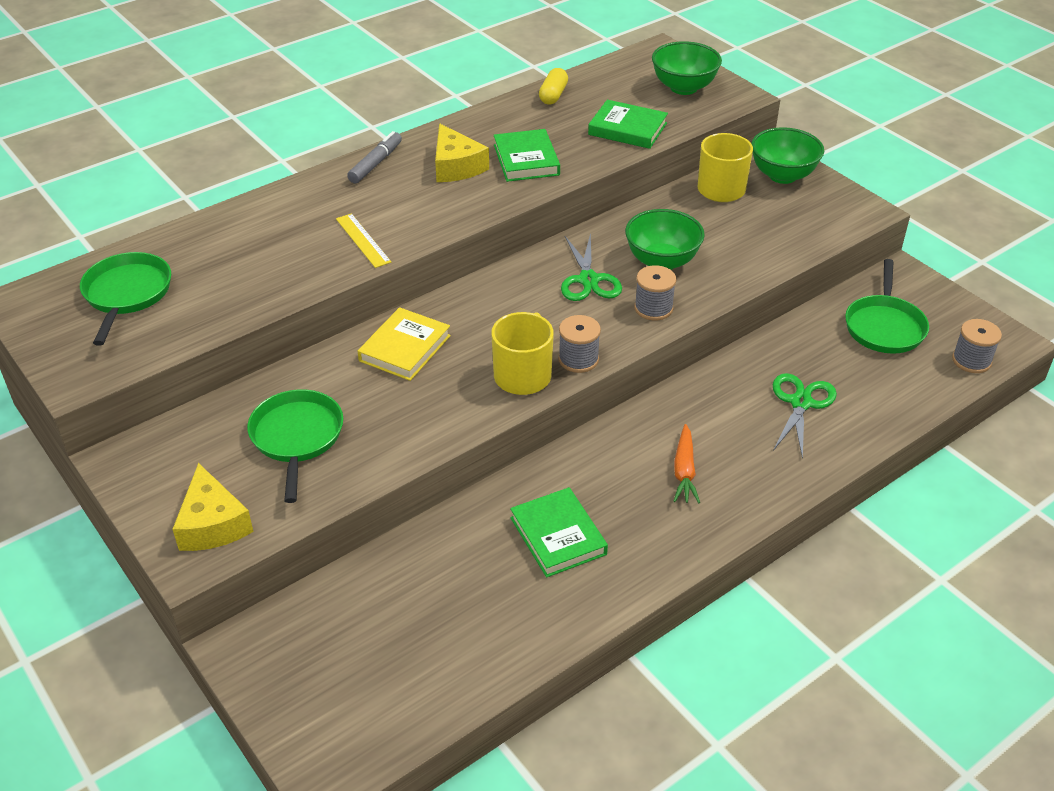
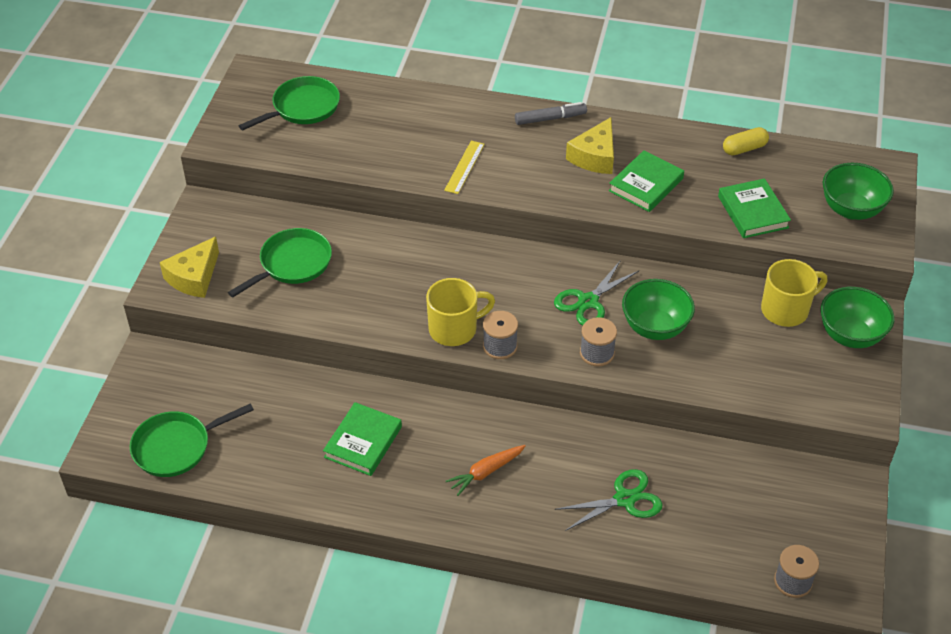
camera: 50 degrees right, 5 degrees up
(405, 348) = (418, 257): yellow book -> none
(884, 326) = (772, 505): green pan -> green pan (176, 447)

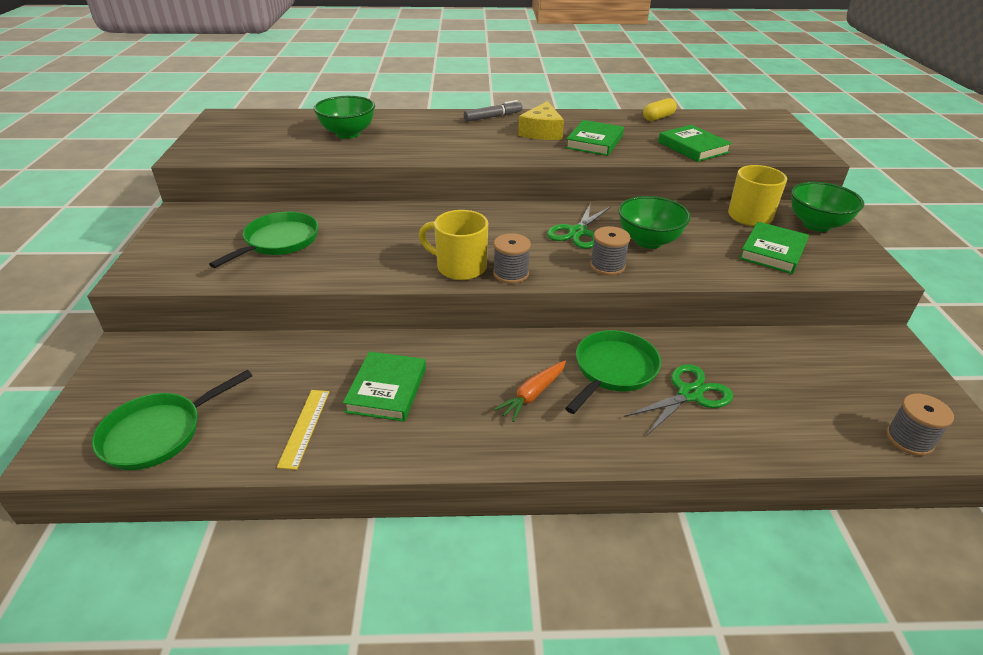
camera: 15 degrees left, 10 degrees down
(194, 277) = (172, 264): yellow cheese -> none
(302, 108) = (271, 130): green pan -> green pan (613, 370)
(454, 329) = (460, 267): yellow mug -> yellow mug turned 120 degrees counterclockwise
(464, 167) = (431, 147): yellow ruler -> yellow ruler (304, 427)
(776, 364) = (772, 251): none -> green book
(851, 209) = (768, 138): green bowl -> green bowl (348, 134)

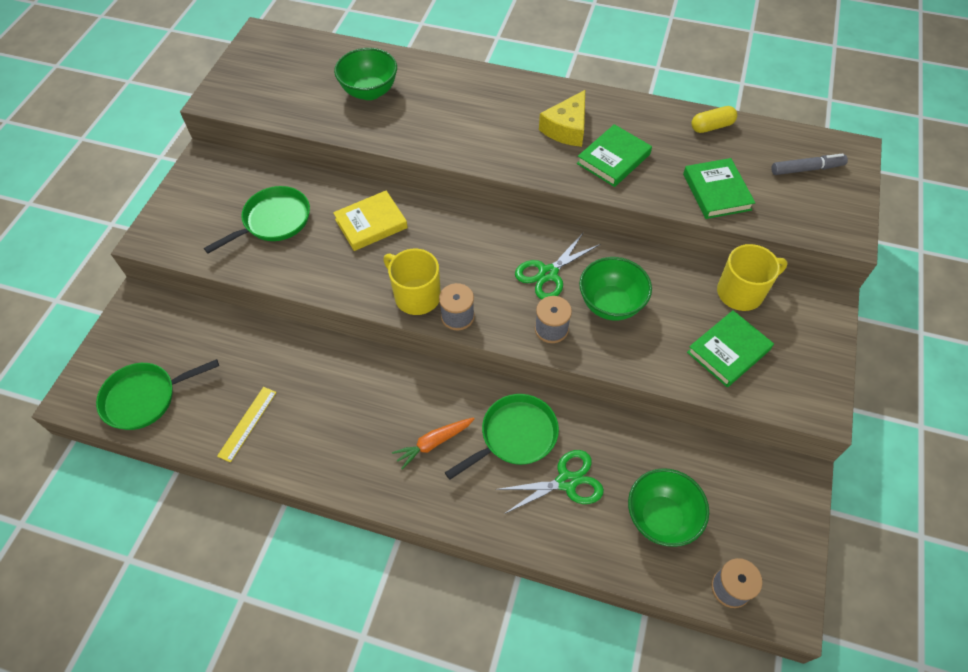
camera: 20 degrees right, 20 degrees up
(385, 228) = (371, 223): none -> yellow book
(387, 390) = (320, 403): green book -> none
(493, 117) = (528, 89): grey marker -> grey marker (806, 169)
(816, 225) = (804, 323): green bowl -> green bowl (661, 518)

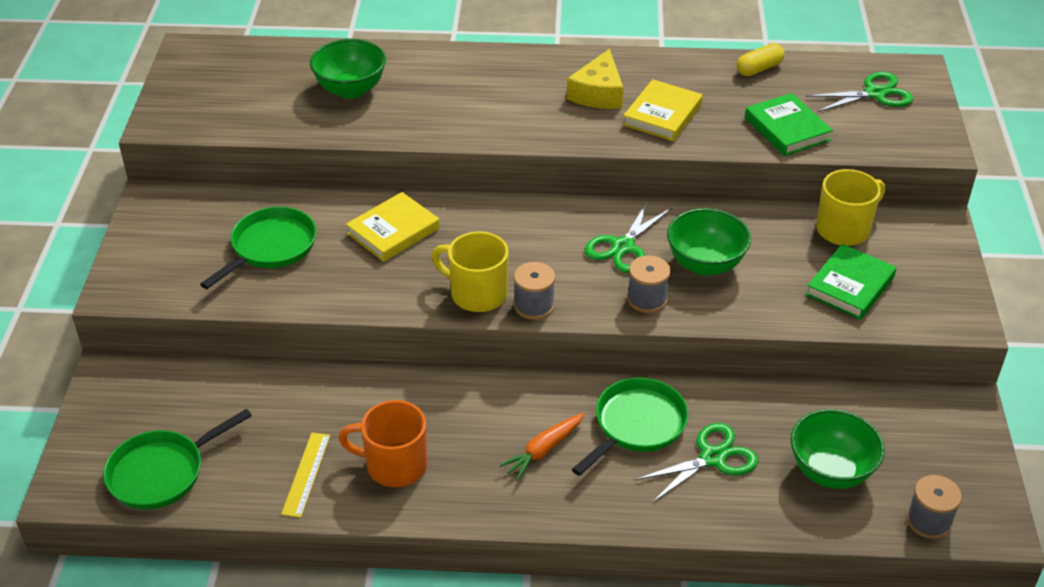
camera: 15 degrees left, 15 degrees down
(315, 430) = (394, 465): none -> orange mug
(613, 159) = (662, 115): green book -> yellow book
(806, 169) = (875, 94): grey marker -> green scissors

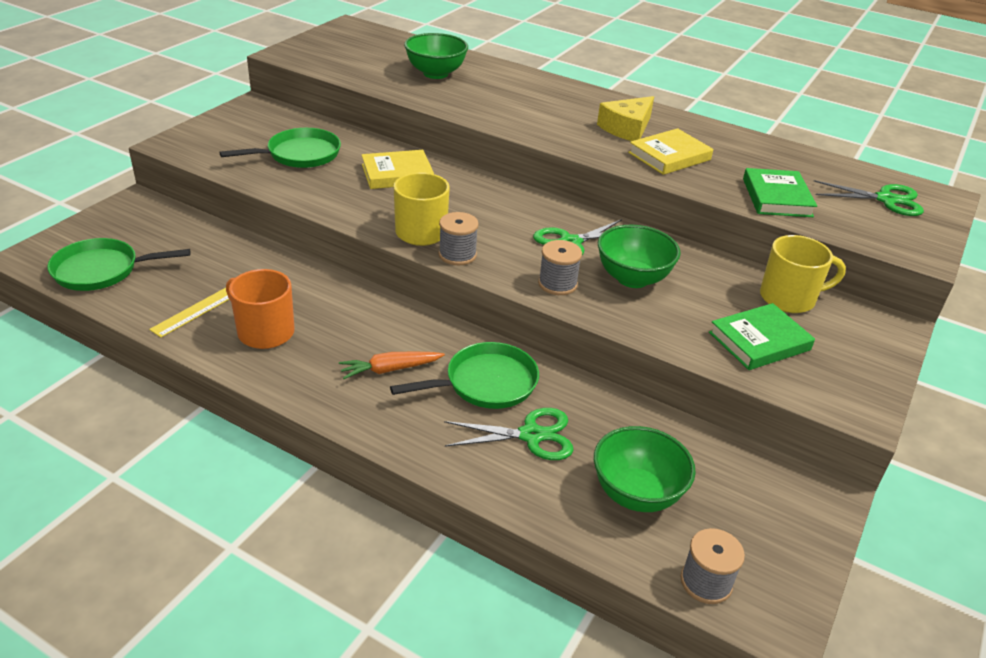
camera: 25 degrees right, 5 degrees down
(759, 69) = (786, 153): yellow capsule -> none

